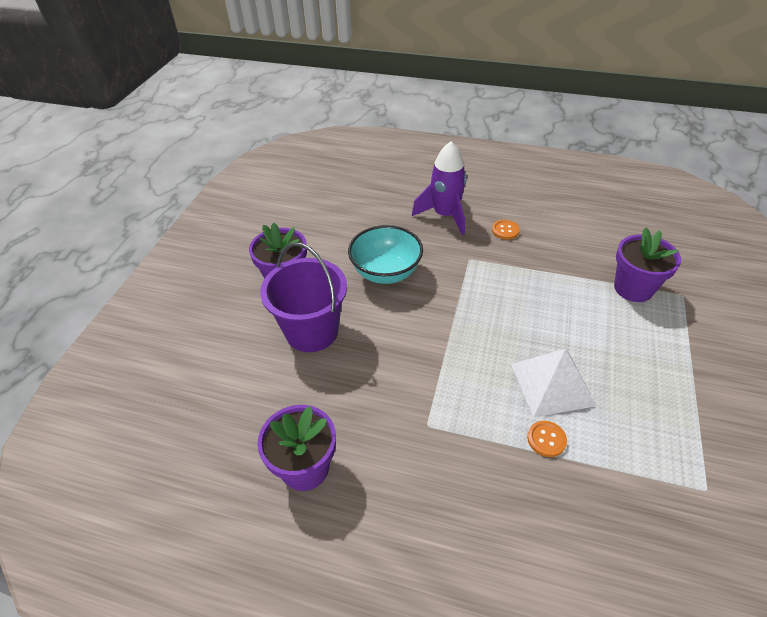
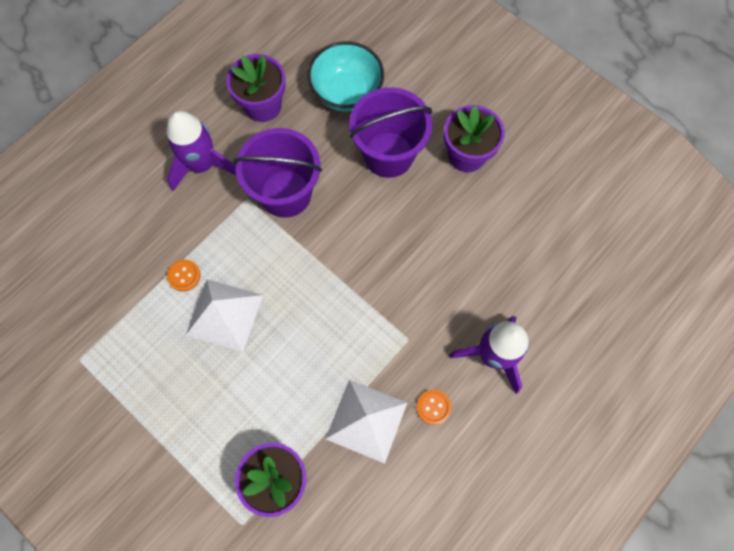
camera: 115 degrees right, 25 degrees up
(386, 272) = (430, 248): turquoise bowl -> turquoise bowl (346, 92)
(400, 393) = (286, 193): none -> purple bucket
(415, 493) = (202, 165): none -> purple rocket
(546, 258) = (366, 420): none -> white pyramid

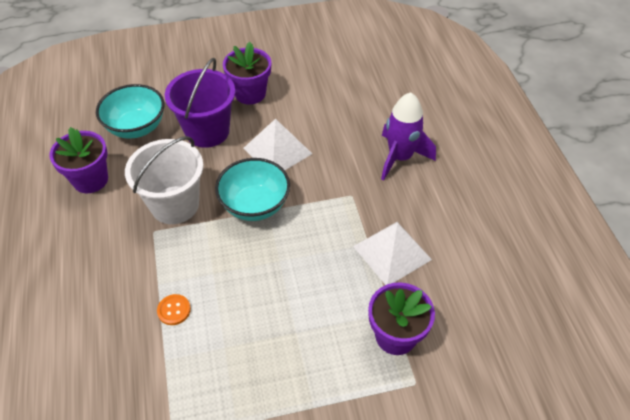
camera: 55 degrees left, 20 degrees down
(202, 165) = (95, 245): purple rocket -> none
(224, 314) = (233, 299): white pyramid -> white pyramid (277, 150)
(286, 193) = (175, 205): purple bucket -> white bucket
(333, 260) = (255, 205): none -> turquoise bowl
(433, 407) = (411, 208): orange button -> none

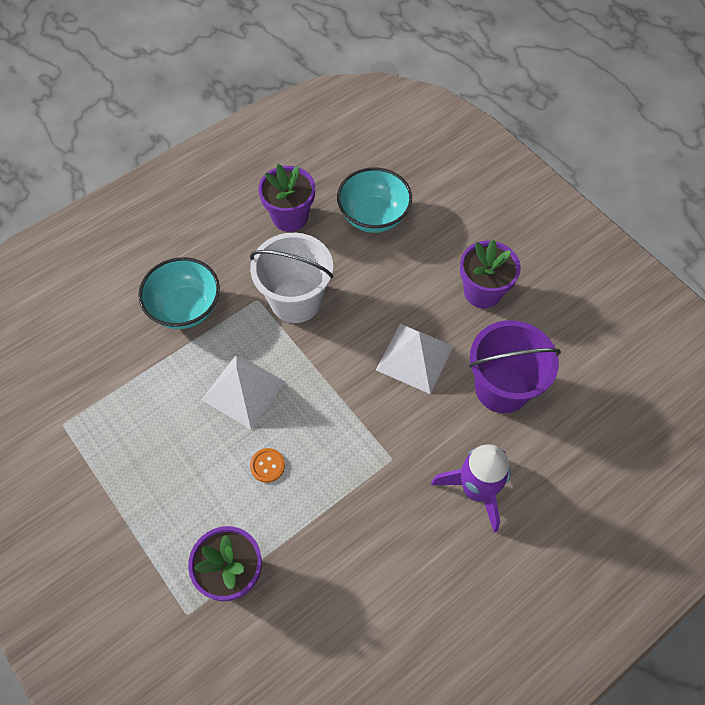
camera: 65 degrees right, 10 degrees up
(174, 310) = (181, 361): orange button -> orange button (267, 465)
(207, 131) = (404, 280): purple bucket -> purple bucket (502, 388)
(255, 205) = (330, 371): turquoise bowl -> turquoise bowl (185, 308)
(392, 252) = (334, 532): white pyramid -> white pyramid (243, 390)

